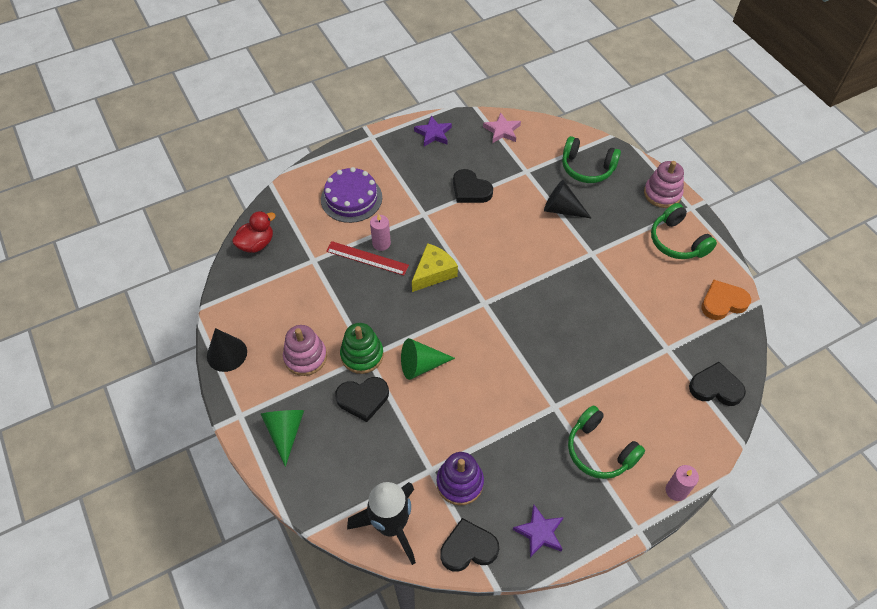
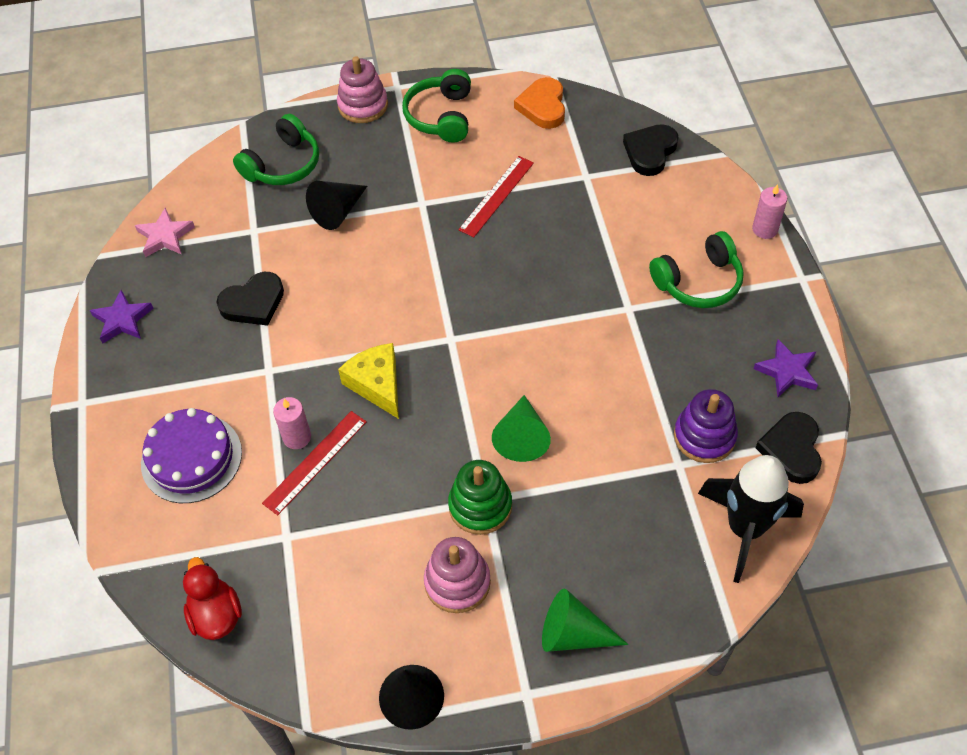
camera: 70 degrees left, 0 degrees up
(363, 399) = (551, 520): black heart -> none
(619, 296) = (497, 196): none -> red ruler
(677, 241) = (441, 116): green headphones -> green headphones turned 105 degrees clockwise

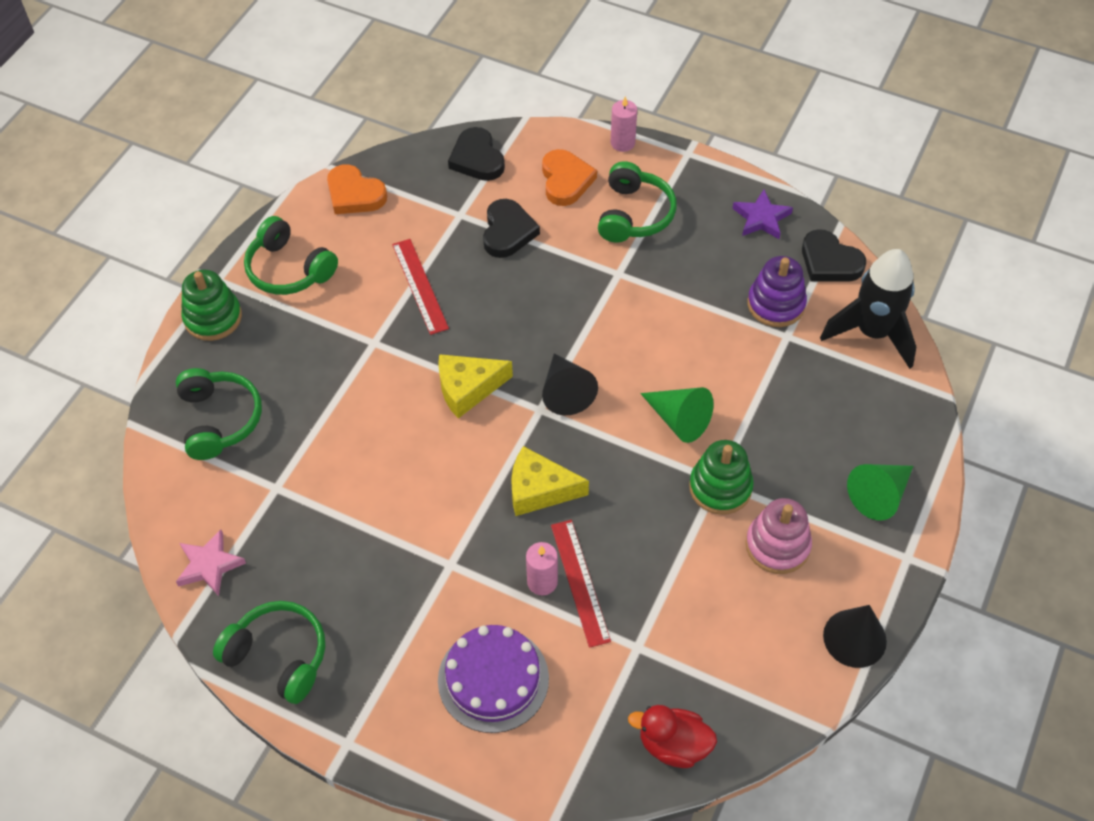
camera: 55 degrees left, 0 degrees up
(122, 320) = (279, 656): purple star -> green headphones
(253, 303) = (362, 534): black heart -> black heart (508, 232)
(338, 211) = (320, 409): black cone -> black cone (565, 392)
(363, 105) = (213, 318): pink stacking toy -> green stacking toy
(430, 283) = (468, 388): none -> yellow cheese
(686, 218) = (565, 180): none -> orange heart

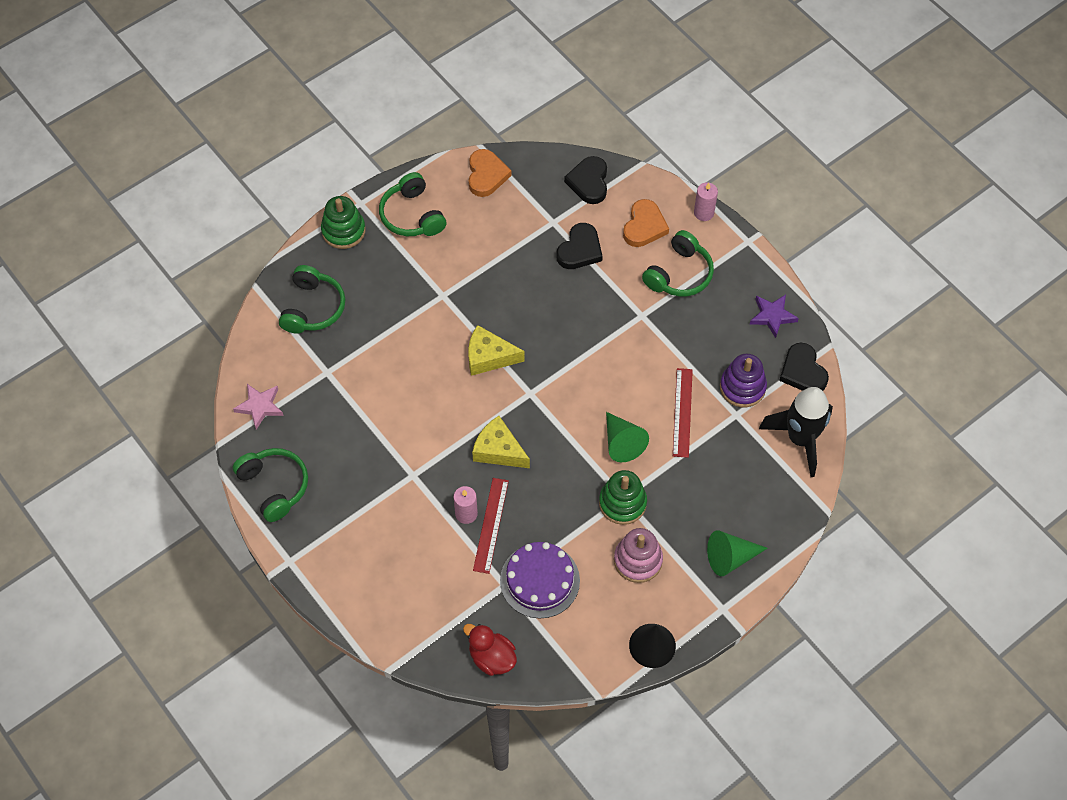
camera: 25 degrees right, 5 degrees up
(354, 194) = (486, 175): orange heart -> orange heart turned 150 degrees counterclockwise
(420, 286) = (496, 266): red ruler -> red ruler (682, 412)
(493, 679) = (400, 563): purple cake -> purple cake (539, 580)
(565, 392) = (554, 388): black cone -> none

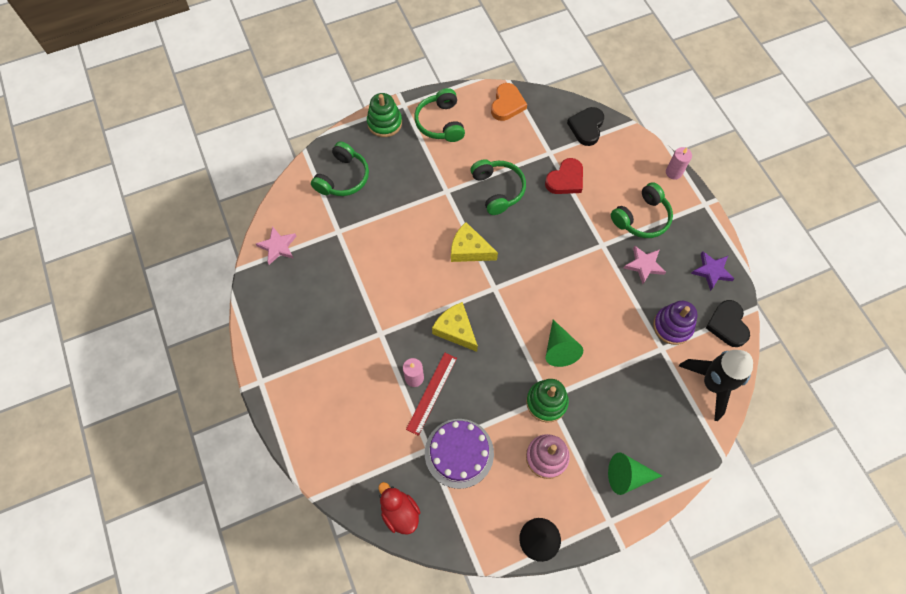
camera: 15 degrees right, 5 degrees up
(274, 486) = (268, 315): green headphones -> green headphones (498, 190)
(580, 250) = (565, 180): black heart -> red heart
(644, 226) = (622, 172): orange heart -> none
(682, 412) = (616, 335): red ruler -> none
(695, 327) = (644, 265): none -> pink star

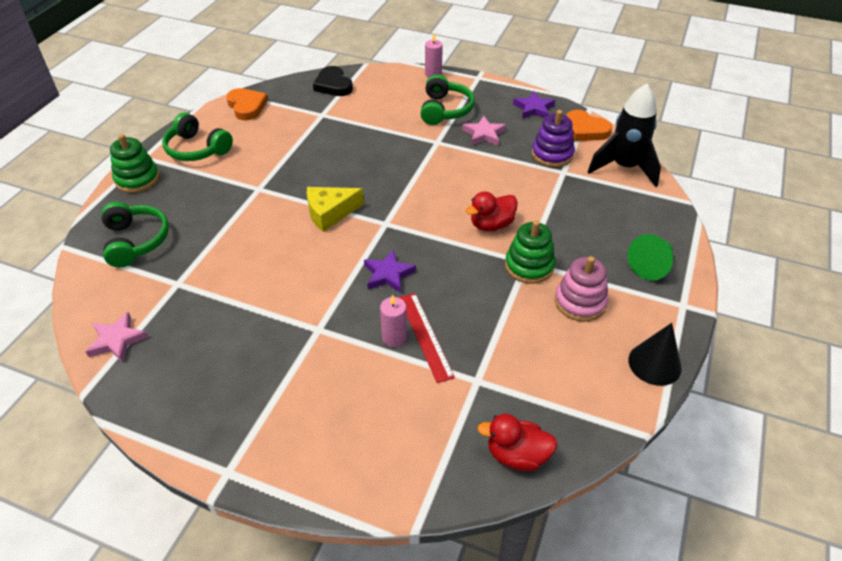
camera: 45 degrees left, 20 degrees down
(456, 330) = (388, 274): yellow cheese -> purple star
(459, 453) = (507, 360): purple cake -> none
(498, 190) = (306, 160): green headphones -> none
(559, 349) = (491, 225): green cone -> red duck
(565, 180) = (356, 122): red heart -> none
(727, 325) = (585, 130): black heart -> orange heart

